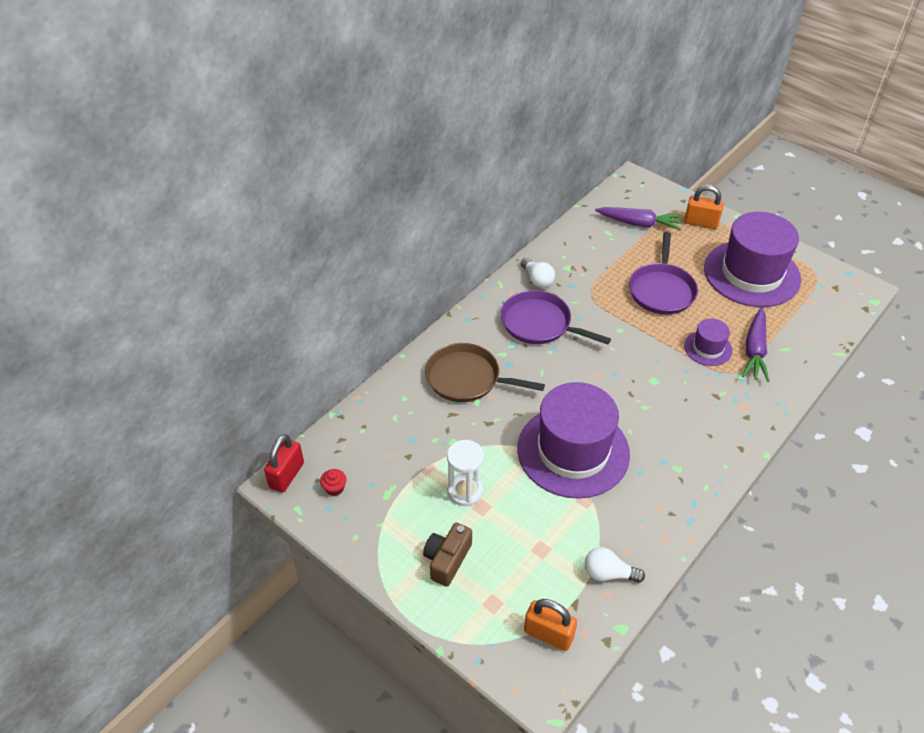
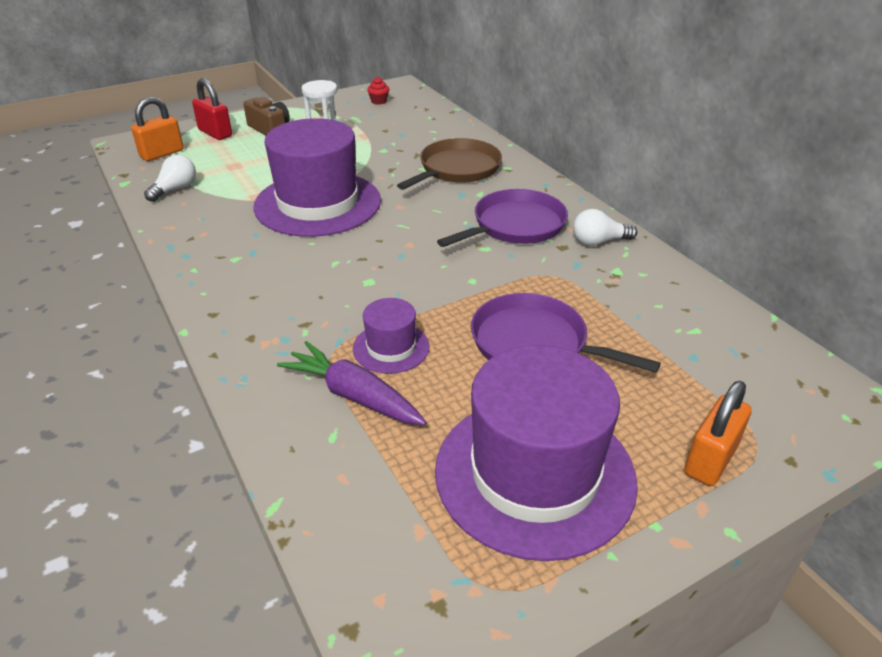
camera: 110 degrees right, 10 degrees down
(287, 475) = (407, 88): red padlock -> red padlock (215, 133)
(639, 224) = (715, 373): purple carrot -> none

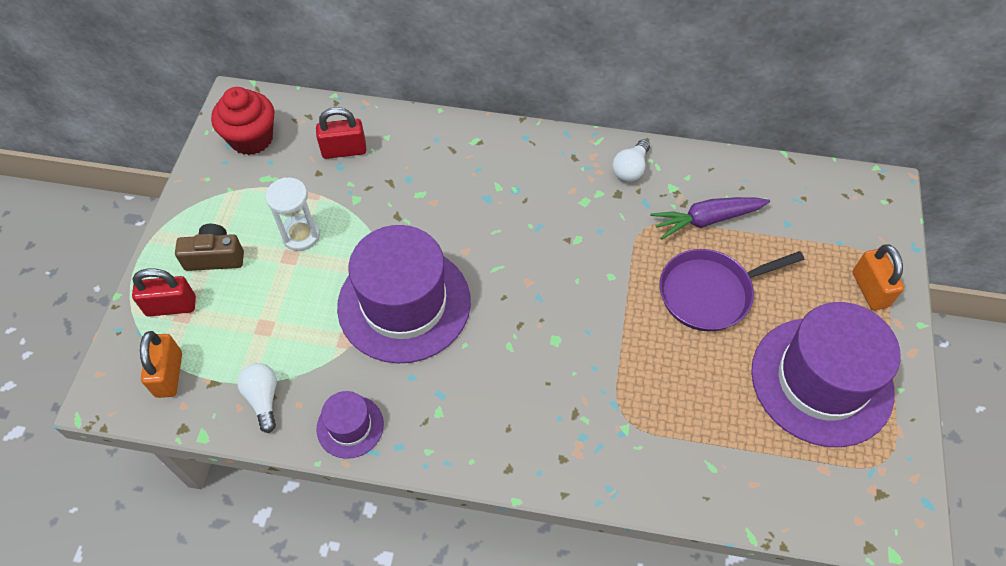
camera: 50 degrees left, 20 degrees up
(354, 396) = (681, 431): purple carrot -> purple carrot (707, 220)
(379, 101) = (251, 138): red cupcake -> red cupcake, size x2.29
(391, 347) = (647, 377): purple hat -> purple hat (350, 426)
(417, 130) = (344, 150): none -> red padlock
(457, 169) = (444, 173): brown pan -> none
(515, 225) = (565, 199): purple pan -> none

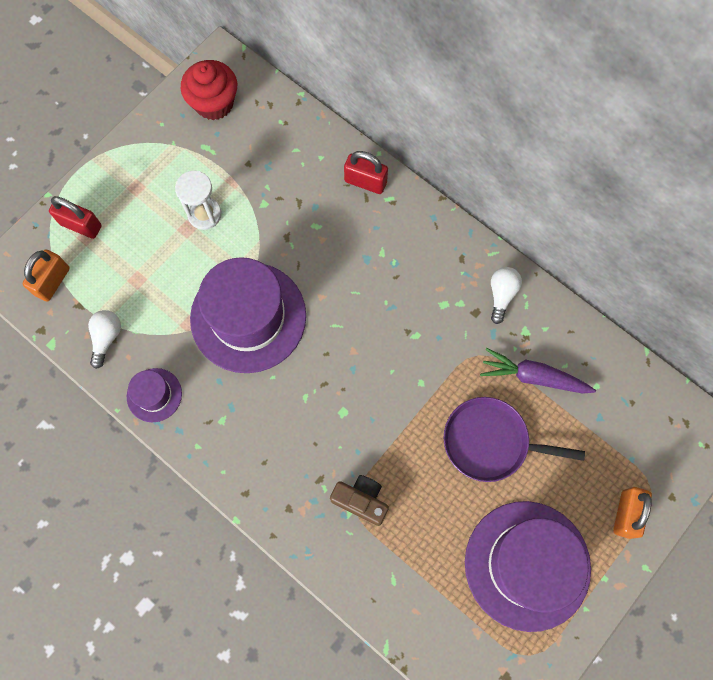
camera: 30 degrees right, 15 degrees up
(215, 257) = (132, 199): brown camera -> brown camera (361, 500)
(344, 150) = (279, 153): red padlock -> red padlock (365, 182)
(630, 169) = (501, 295): white light bulb -> white light bulb turned 135 degrees clockwise

